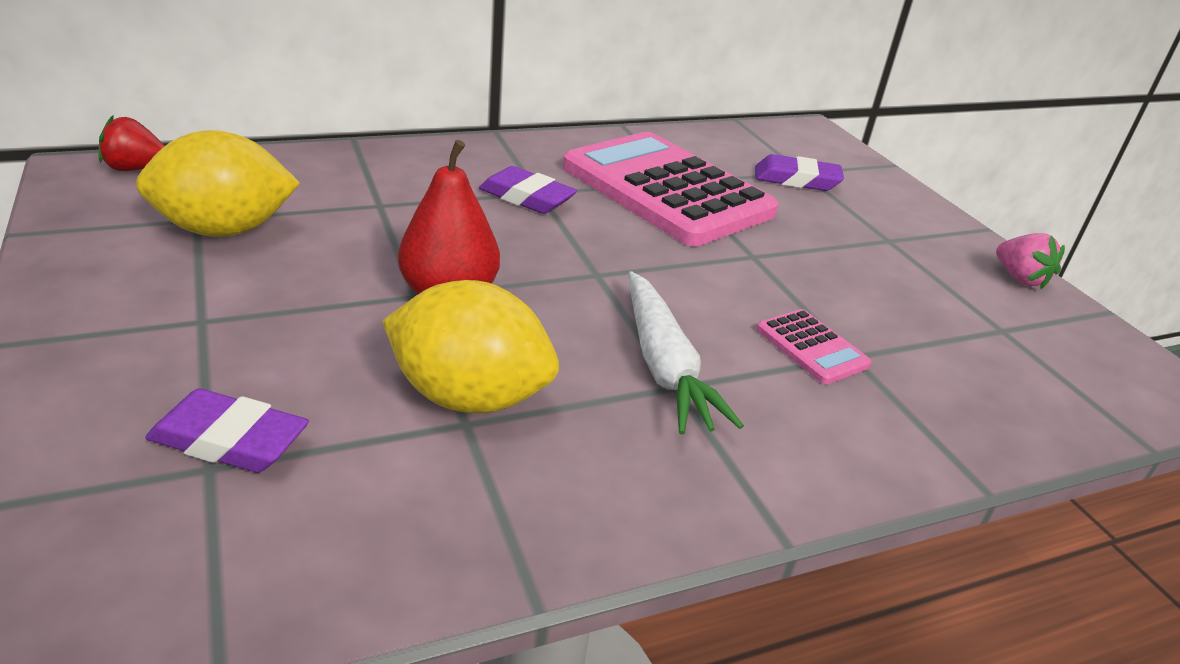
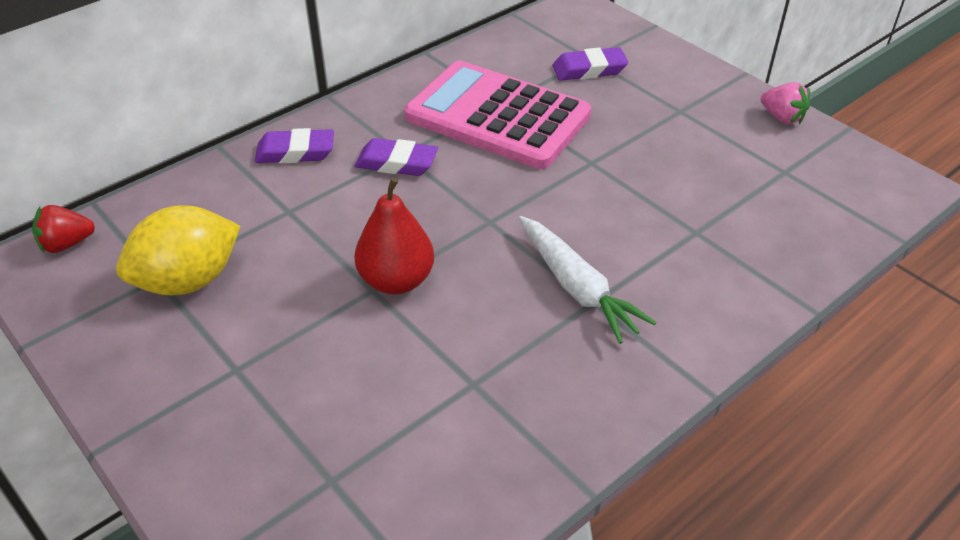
camera: 15 degrees left, 10 degrees up
(229, 440) = (329, 456): purple eraser -> purple eraser (295, 152)
(469, 397) = (463, 362): yellow lemon -> none
(811, 347) = (666, 235): pink calculator -> none

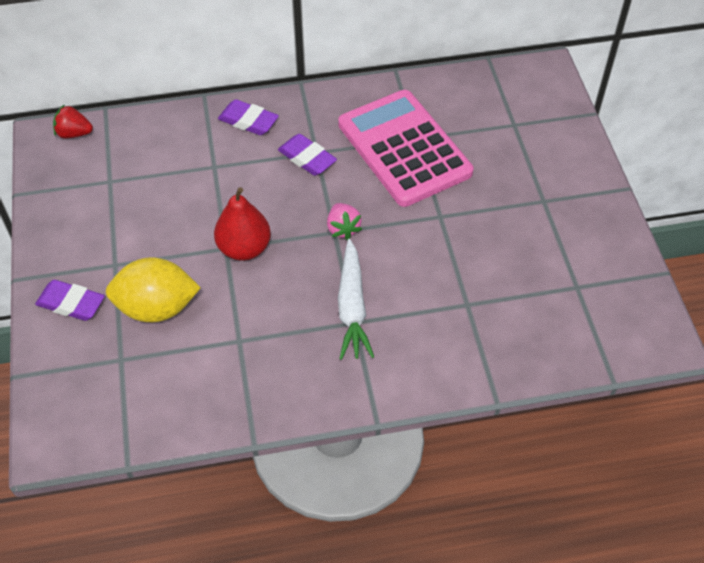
camera: 30 degrees right, 10 degrees up
(188, 281) = (125, 191): yellow lemon -> yellow lemon (157, 308)
(589, 69) = (505, 135): purple eraser -> purple eraser (71, 303)
(782, 117) = (619, 240): pink strawberry -> pink strawberry (343, 228)

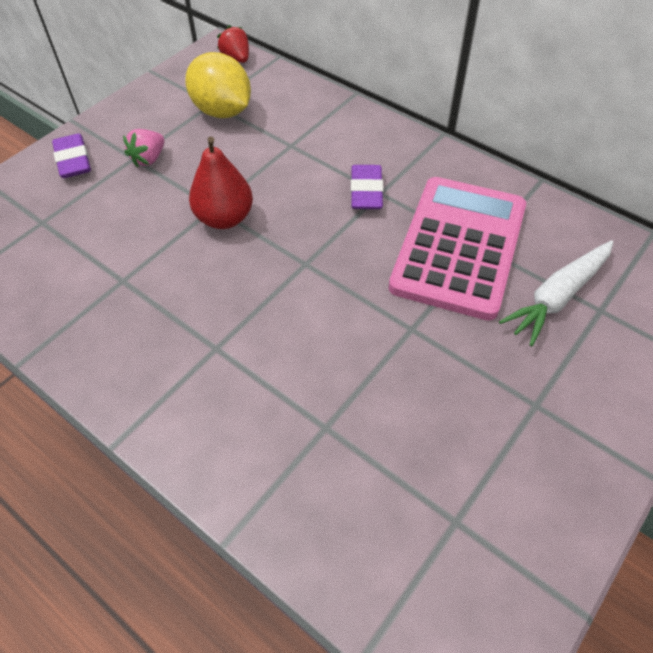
camera: 50 degrees right, 0 degrees up
(157, 308) = (112, 208): yellow lemon -> yellow lemon (222, 111)
(248, 121) = (361, 132): purple eraser -> none
(343, 228) = (315, 267): pink strawberry -> pink strawberry (149, 159)
(352, 307) = (232, 334): white carrot -> white carrot (557, 297)

